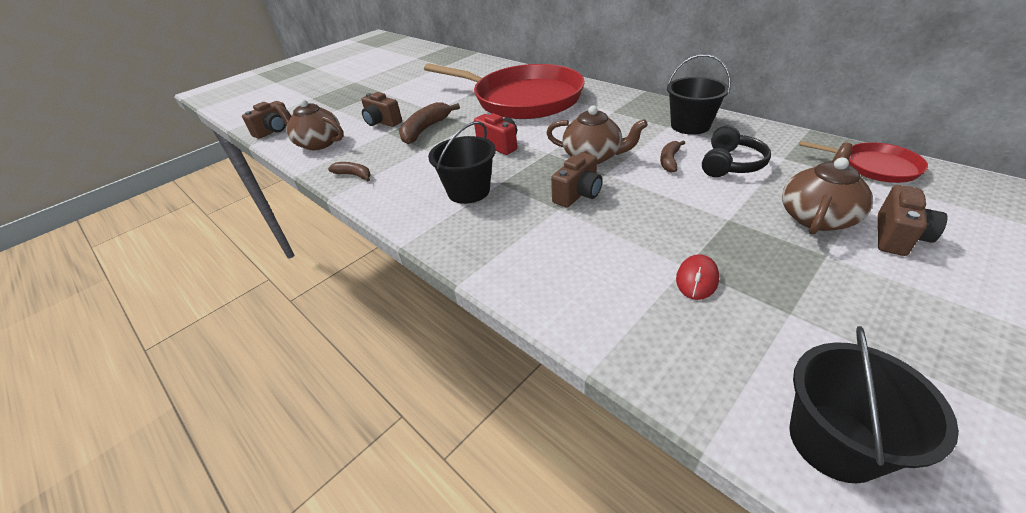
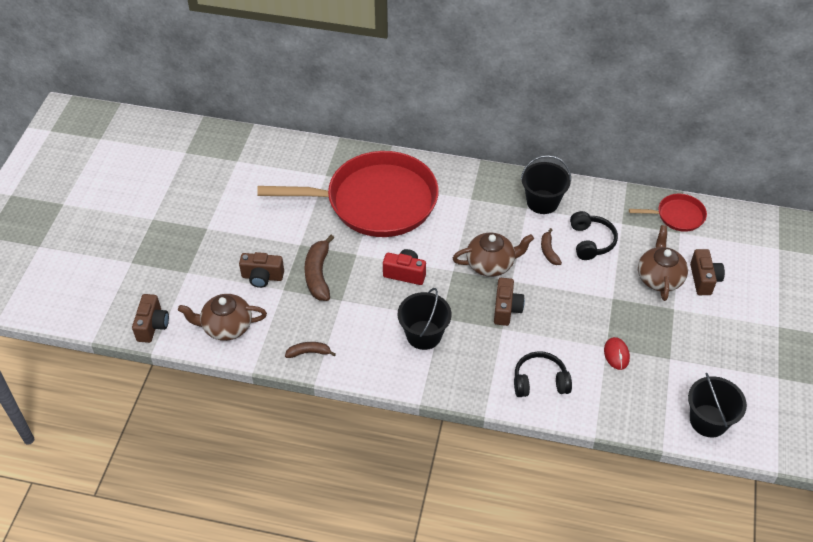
camera: 35 degrees left, 10 degrees up
(560, 273) = (540, 381): none -> black headphones

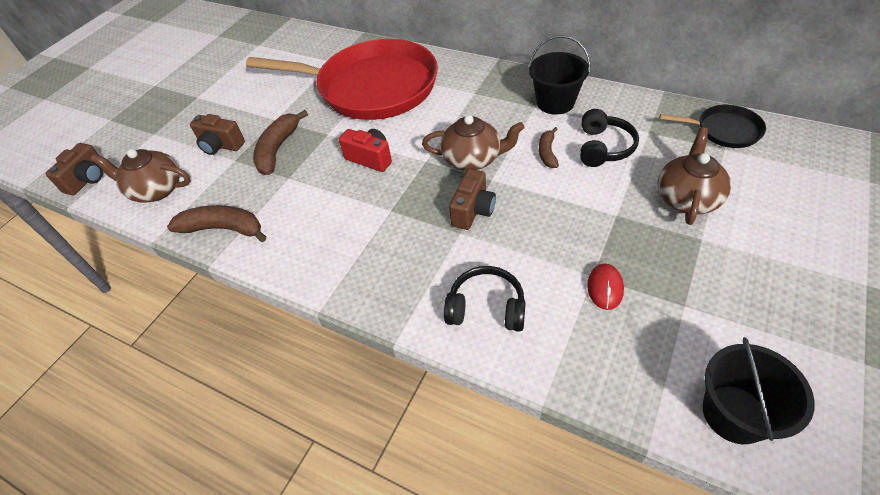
camera: 20 degrees right, 0 degrees up
(309, 352) = (223, 229): brown banana -> brown banana, size x1.73
(424, 335) = (361, 227): black bucket -> none
(677, 216) = (724, 130): red pan -> black pan
(704, 279) = (752, 207): brown camera -> none

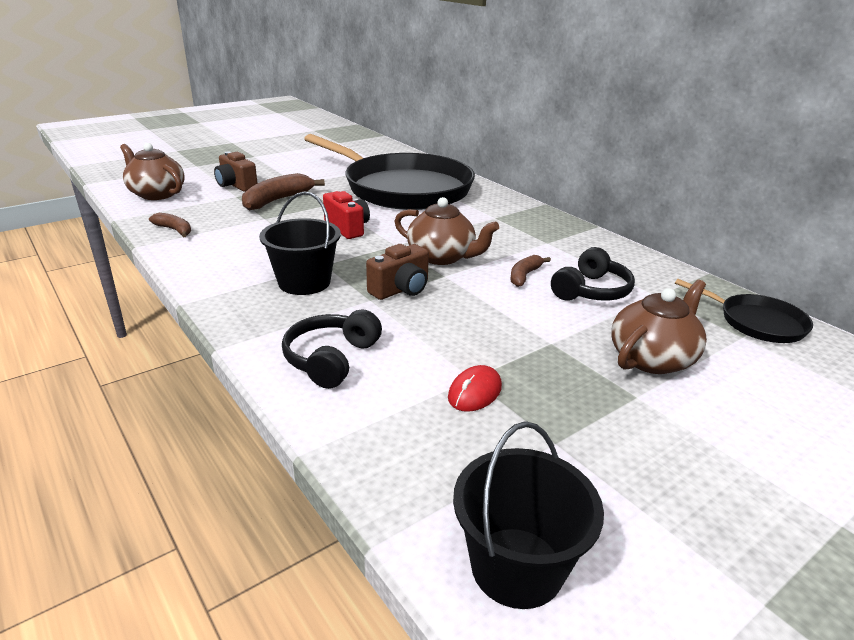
camera: 20 degrees right, 20 degrees down
(88, 179) = (118, 174): brown camera -> none
(223, 229) = (174, 230): brown banana -> brown banana, size x0.58
(372, 87) = (403, 189): red pan -> black pan
(486, 308) = (331, 359): black headphones -> black headphones turned 105 degrees counterclockwise
(555, 102) = (572, 246): black bucket -> black bucket (304, 282)

